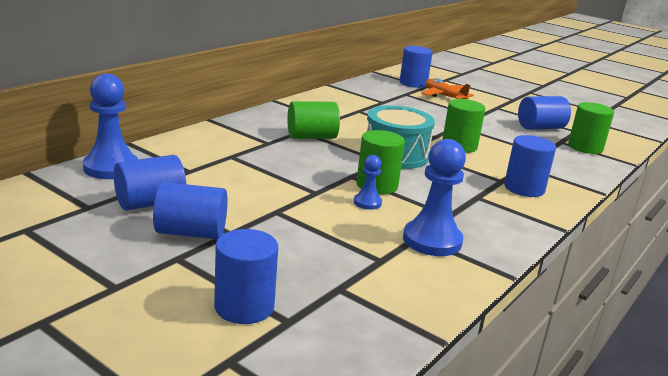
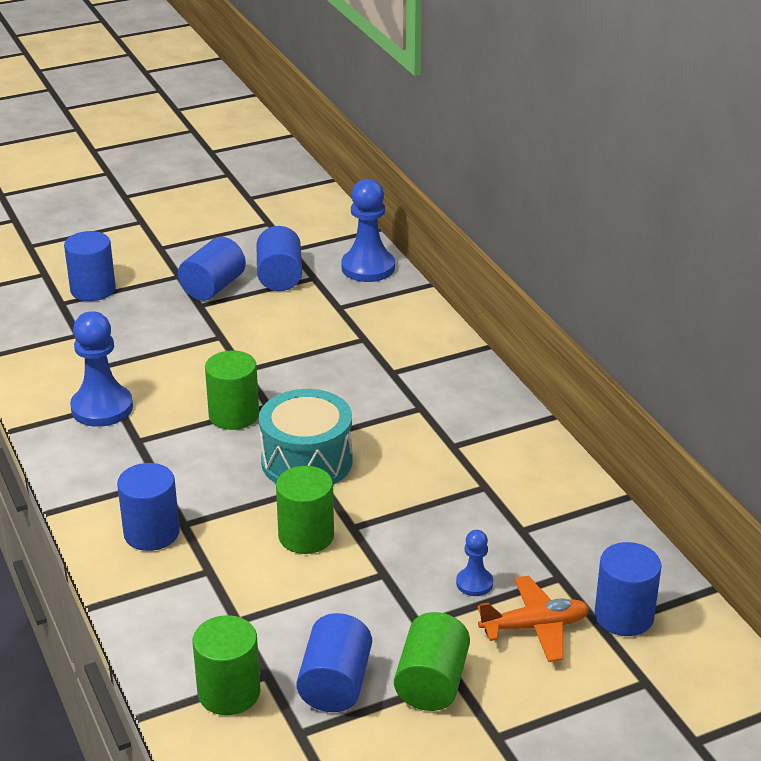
camera: 120 degrees right, 10 degrees up
(311, 137) = (396, 410): green cylinder -> green cylinder (431, 683)
(367, 202) = (200, 395): blue pawn -> blue pawn (474, 583)

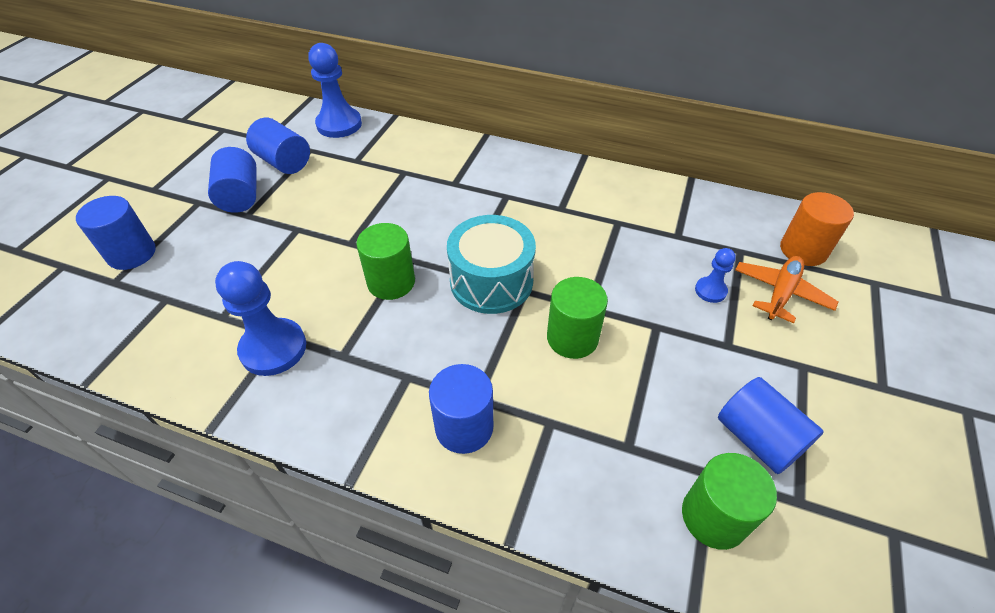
camera: 45 degrees left, 15 degrees up
(431, 683) = (799, 382): green cylinder -> none
(624, 616) = (803, 250): blue cylinder -> orange cylinder

